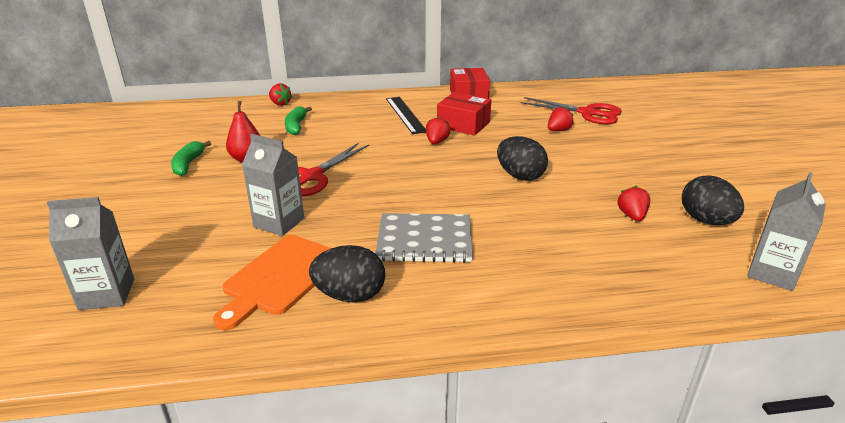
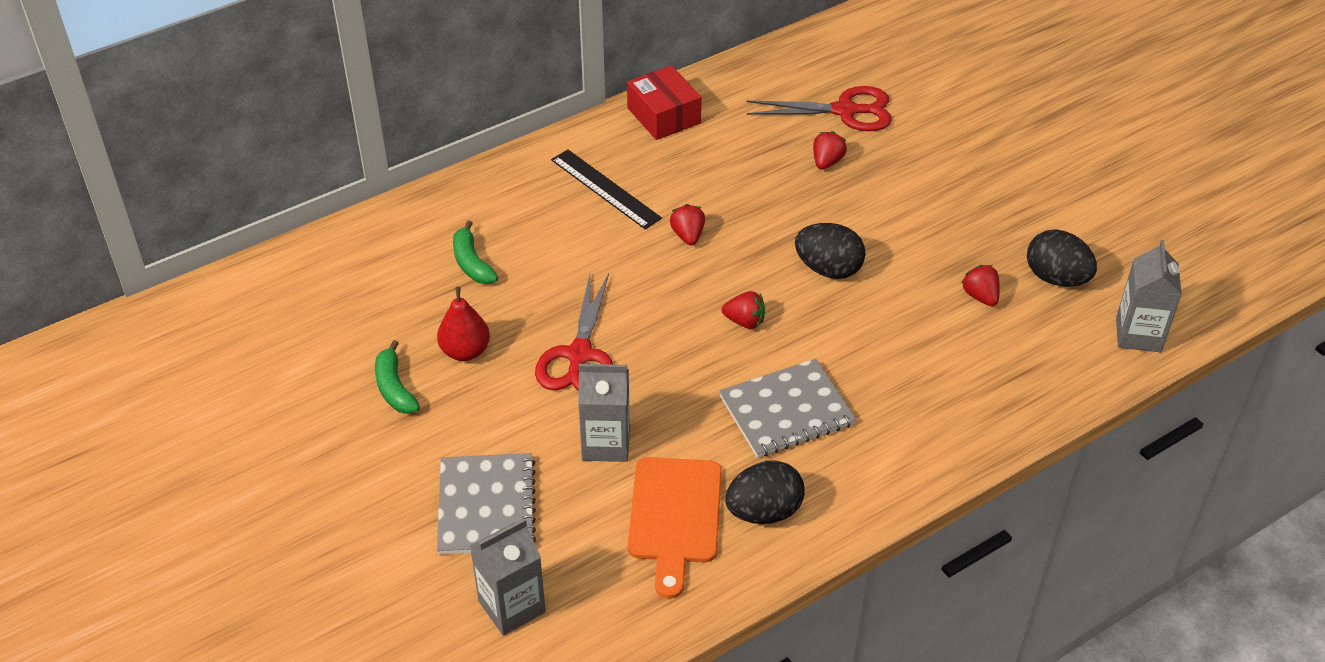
camera: 25 degrees left, 15 degrees up
(165, 232) = (486, 506): none -> grey notebook
(280, 104) = (402, 220): red strawberry -> red strawberry (745, 321)
(463, 124) = (698, 187): red box -> none

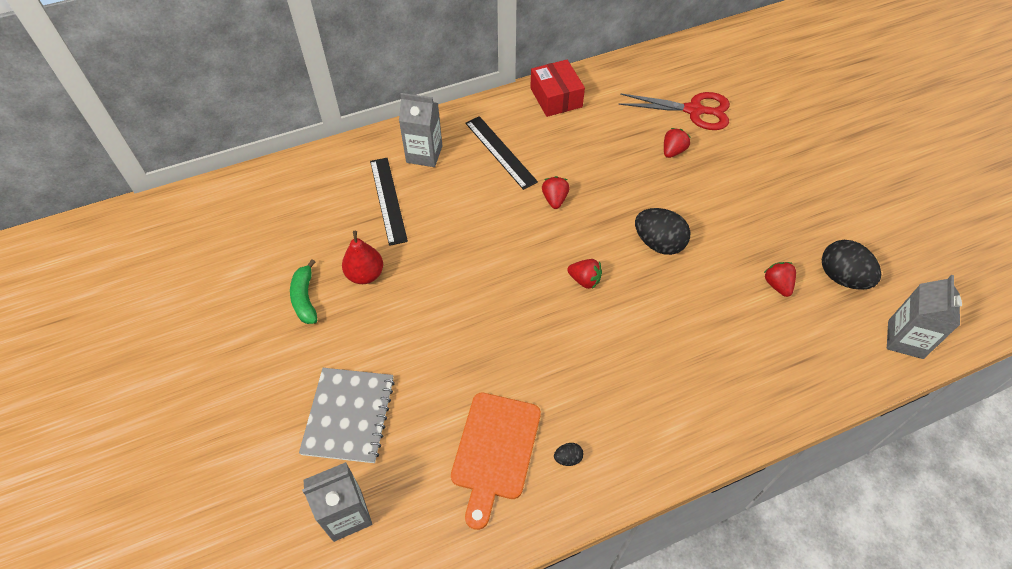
camera: 10 degrees right, 10 degrees up
(472, 263) = (388, 200): green banana -> black ruler
(579, 355) = (450, 291): red scissors -> none
(606, 443) = (454, 373): grey carton -> grey carton (424, 154)
(764, 511) = (568, 458): black egg -> black egg, size x0.44
(787, 411) = (603, 366): grey notebook -> none

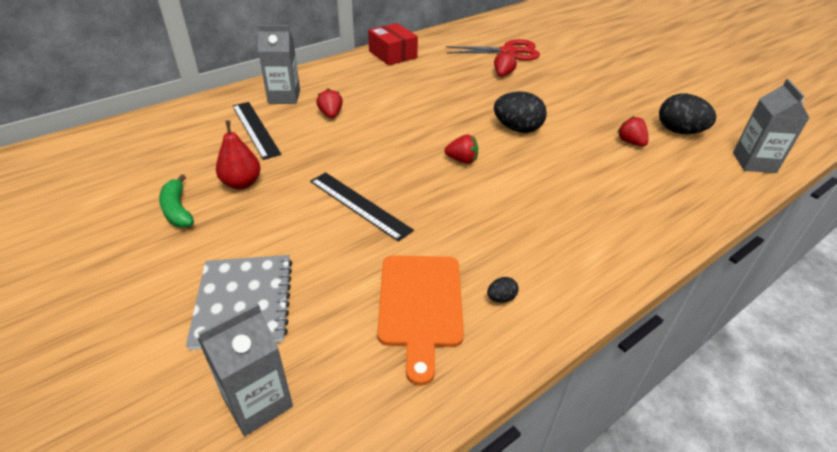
camera: 15 degrees left, 15 degrees down
(500, 152) = (354, 89): black ruler -> black ruler (359, 205)
(554, 199) = (414, 112): red strawberry -> red strawberry (331, 114)

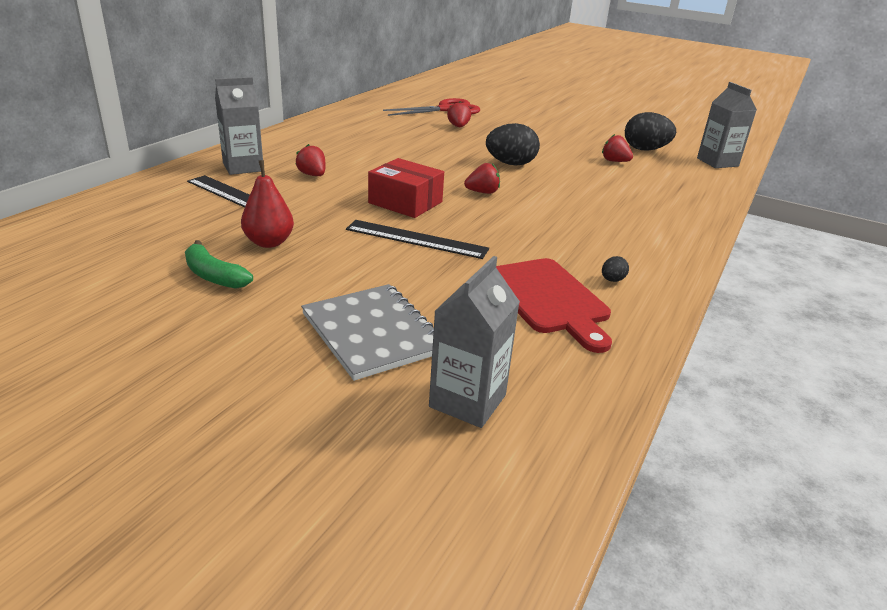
camera: 25 degrees left, 10 degrees down
(393, 54) = (331, 121): red box -> red box (405, 202)
(420, 305) = (548, 299): orange cutting board -> red cutting board

